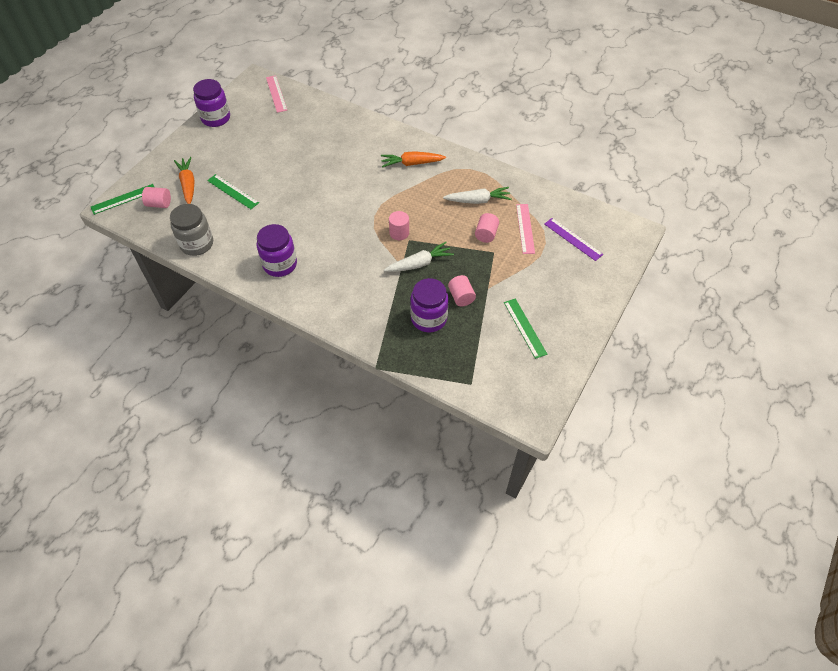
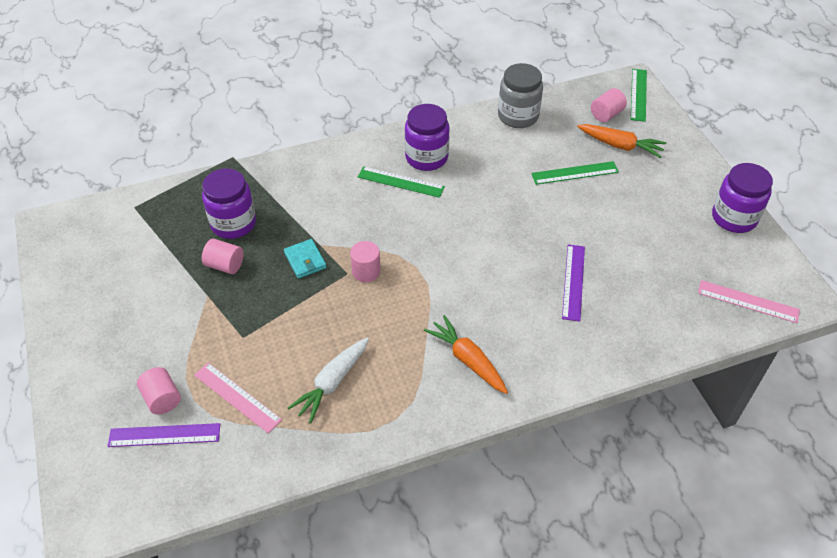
camera: 130 degrees right, 5 degrees down
(323, 153) = (573, 282): none -> purple ruler
(412, 163) = (468, 360): orange carrot -> orange carrot turned 75 degrees counterclockwise
(419, 264) = (305, 260): white carrot -> turquoise wallet
(486, 234) = (274, 349): pink cylinder -> pink cylinder (162, 398)
(524, 328) = (128, 289): green ruler -> green ruler (401, 182)

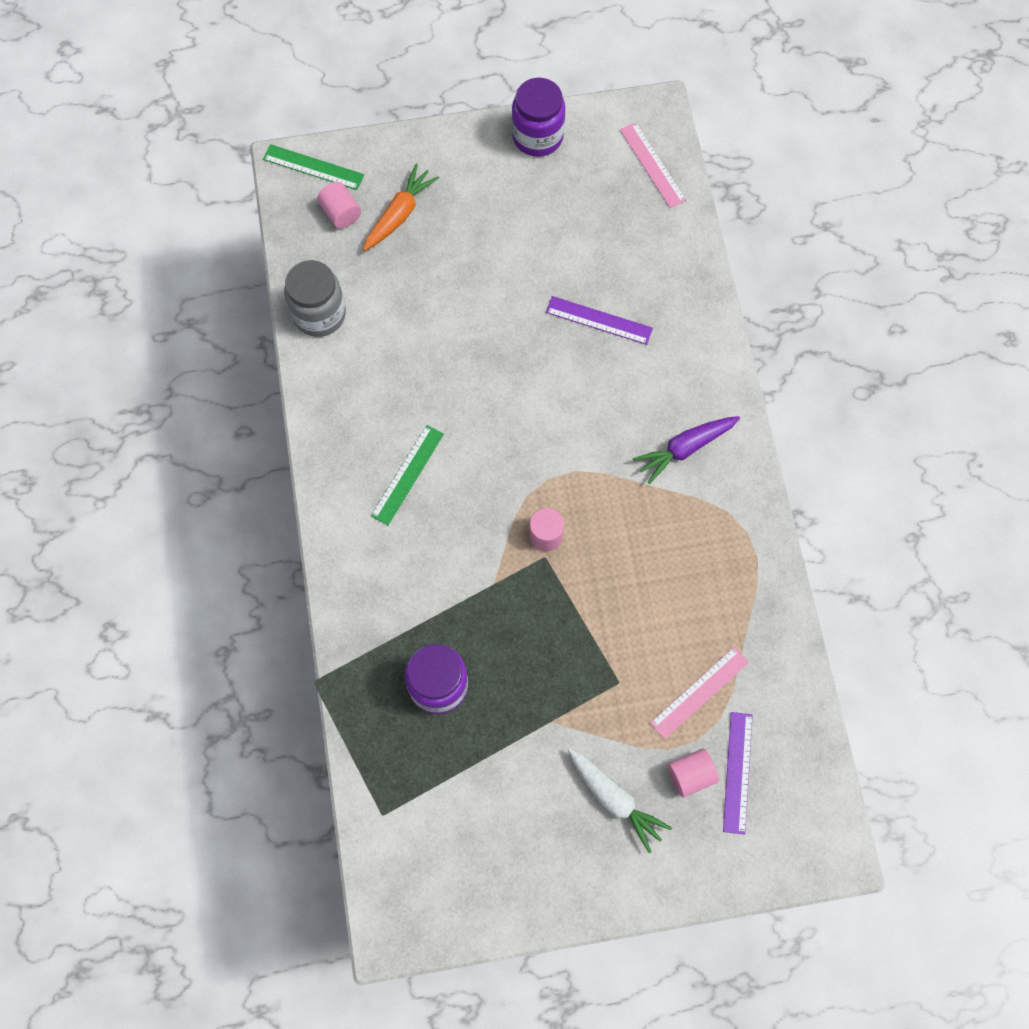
camera: 80 degrees left, 20 degrees up
(225, 265) = (506, 699): pink cylinder -> none
(305, 260) = (516, 603): turquoise wallet -> none
(332, 383) = (695, 590): white carrot -> white carrot (614, 799)
(426, 157) = (370, 437): purple jar -> none
(468, 360) = (685, 448): orange carrot -> purple carrot
(575, 173) = (435, 275): green ruler -> none
(748, 301) = (652, 164): pink ruler -> pink ruler turned 60 degrees counterclockwise

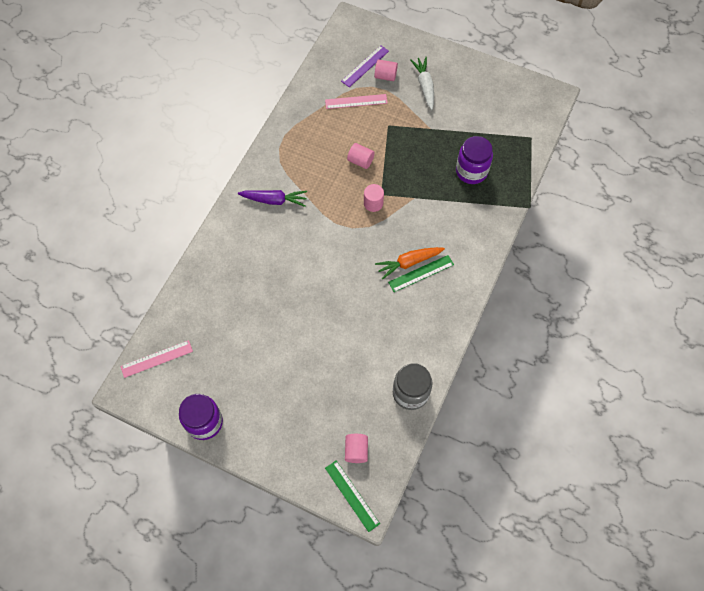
camera: 145 degrees left, 5 degrees down
(400, 214) = (322, 426): orange carrot -> orange carrot (409, 262)
(599, 320) = (262, 289): purple ruler -> none
(614, 591) = (360, 161): none -> pink cylinder
(652, 164) = (156, 358): pink ruler -> pink ruler turned 60 degrees clockwise

